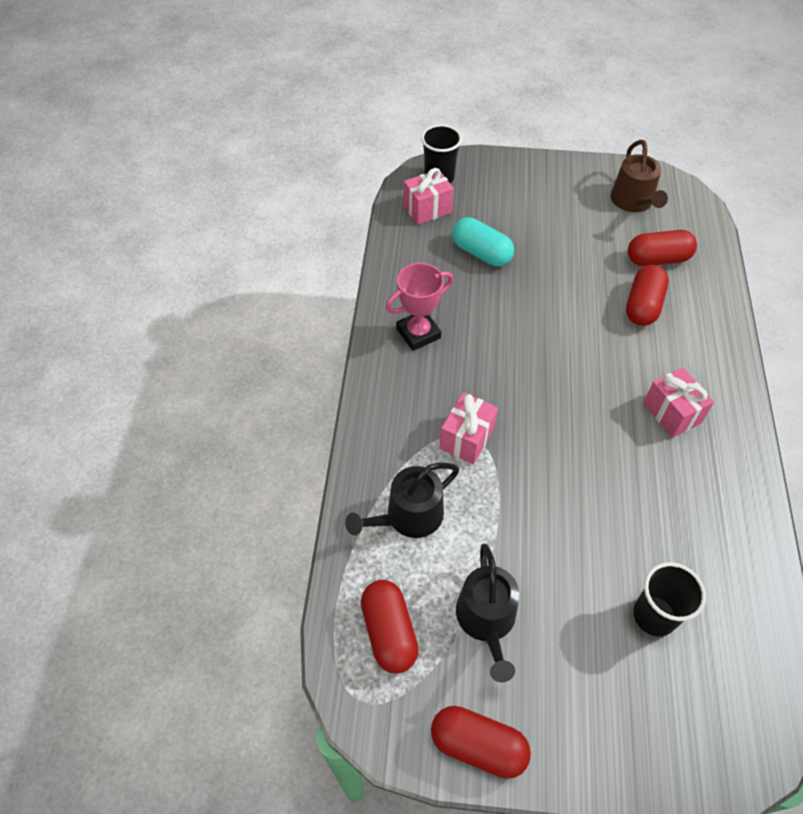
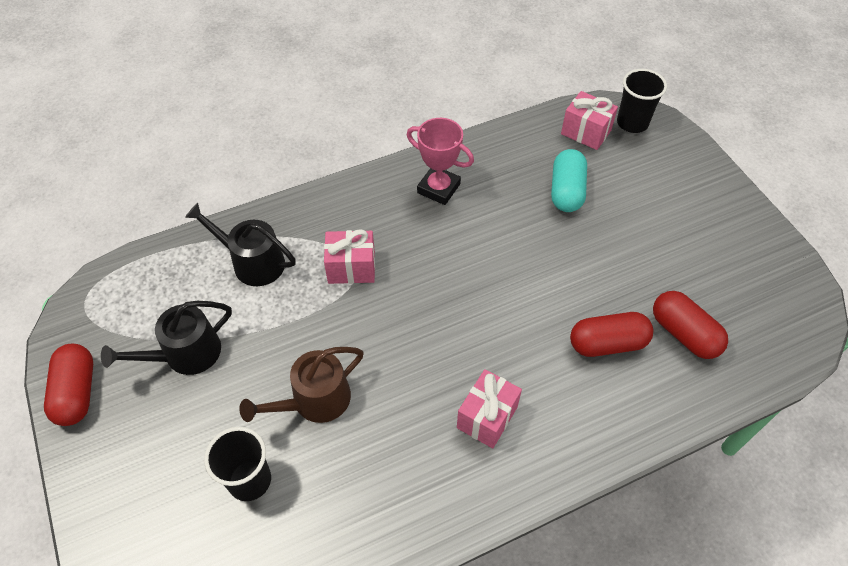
camera: 60 degrees right, 0 degrees up
(389, 632) = (146, 295): red capsule -> none
(633, 202) = (748, 283): brown watering can -> brown watering can (315, 401)

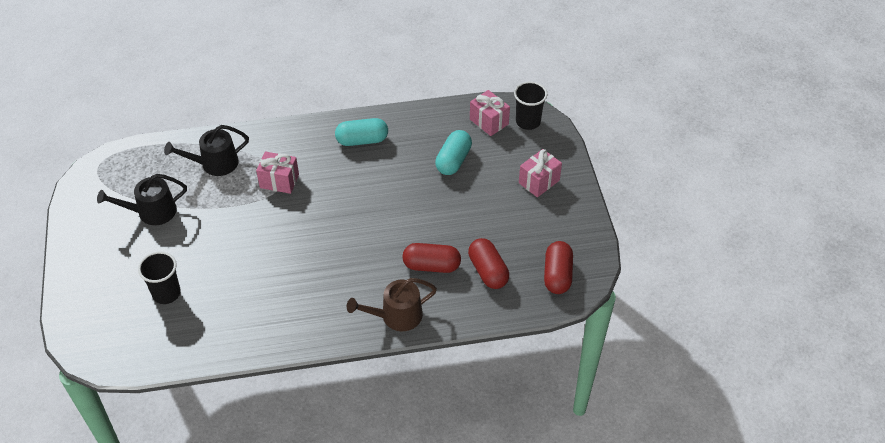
camera: 15 degrees right, 5 degrees down
(77, 392) = (78, 220): red capsule -> red capsule (557, 275)
(252, 262) = (215, 164): black watering can -> black watering can turned 60 degrees counterclockwise
(315, 401) = (223, 257): brown watering can -> brown watering can (396, 316)
(438, 188) = (362, 140): pink trophy -> turquoise capsule
(487, 417) = (329, 292): pink gift -> pink gift (539, 182)

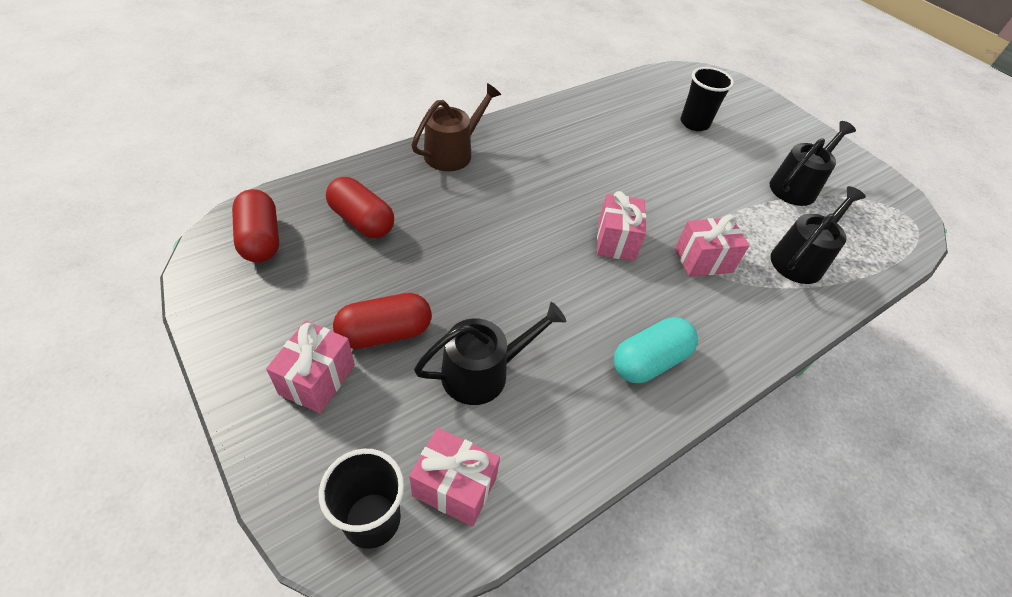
camera: 150 degrees right, 0 degrees up
(325, 209) = (616, 241): none -> pink gift
(431, 265) = (439, 210): red capsule -> red capsule (385, 333)
(453, 160) = (483, 372): turquoise capsule -> black watering can

